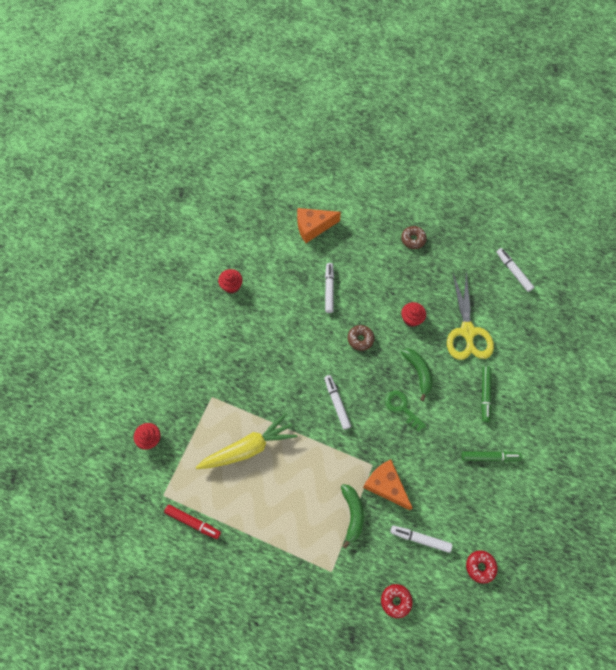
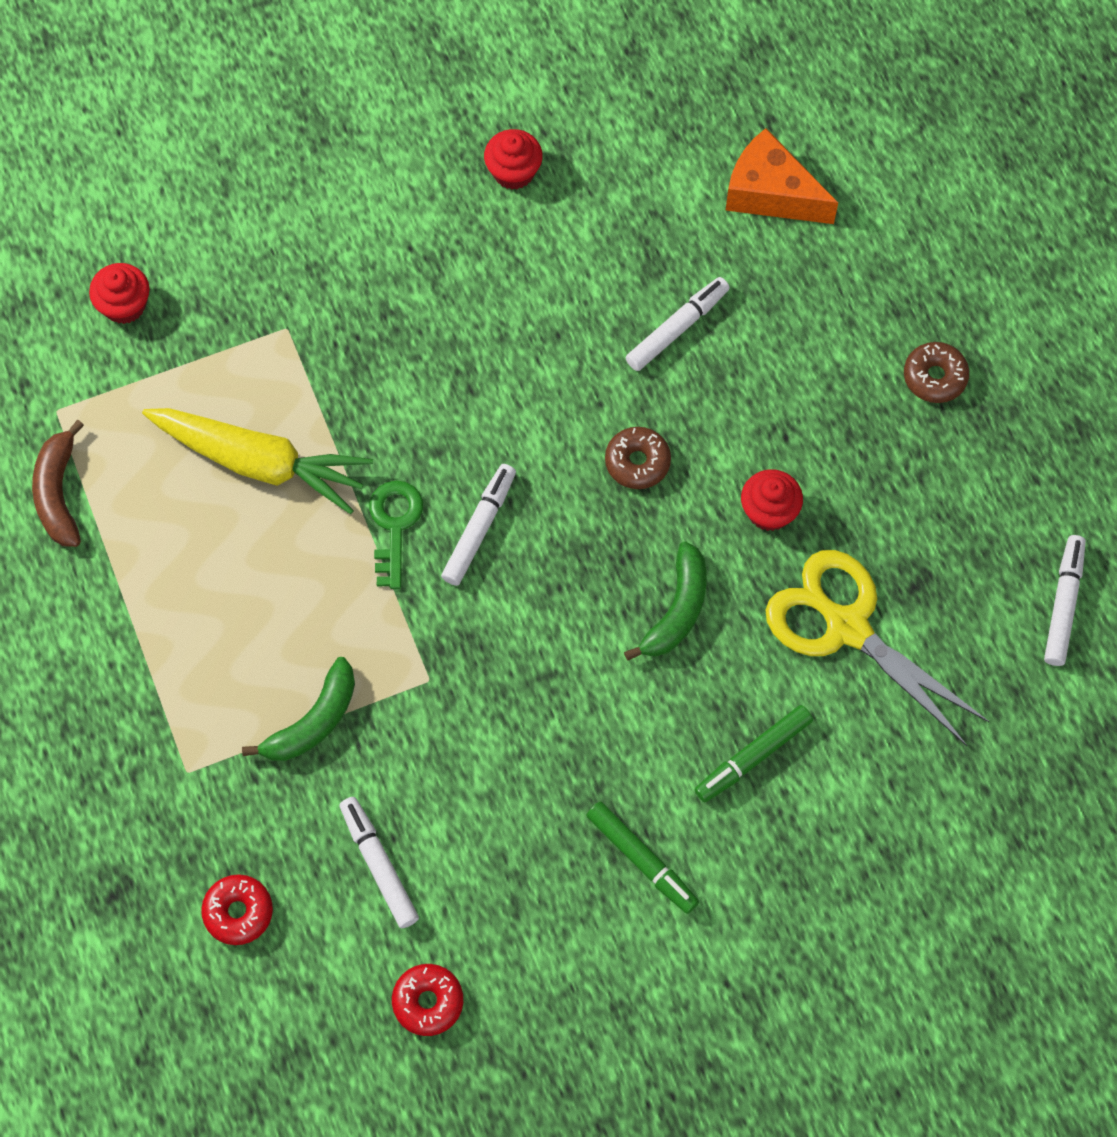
camera: 45 degrees right, 0 degrees up
(193, 522) = (59, 493): red marker -> brown banana
(385, 485) = (415, 732): orange cheese -> none
(402, 408) = (580, 640): green key -> green key (394, 526)
(467, 332) = (846, 627): yellow scissors -> yellow scissors turned 90 degrees clockwise

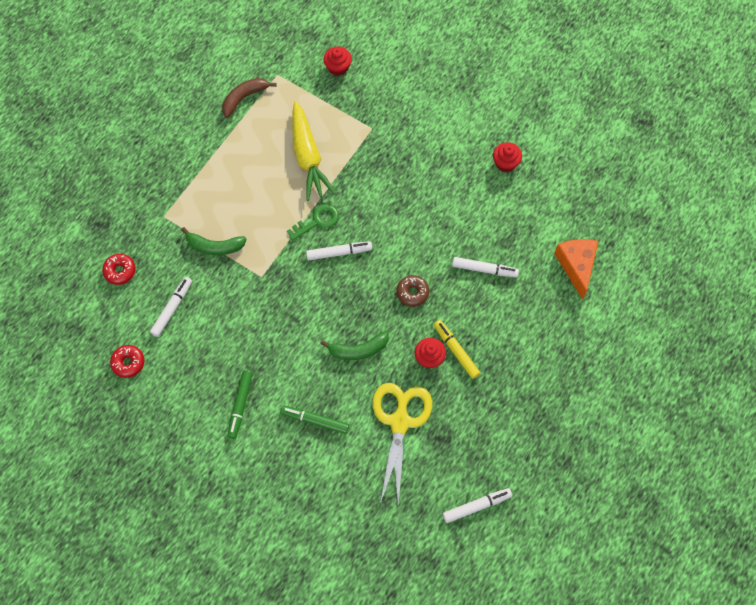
camera: 55 degrees right, 0 degrees up
(786, 463) = (456, 351): none -> yellow marker
(934, 377) = (543, 386): brown donut -> none

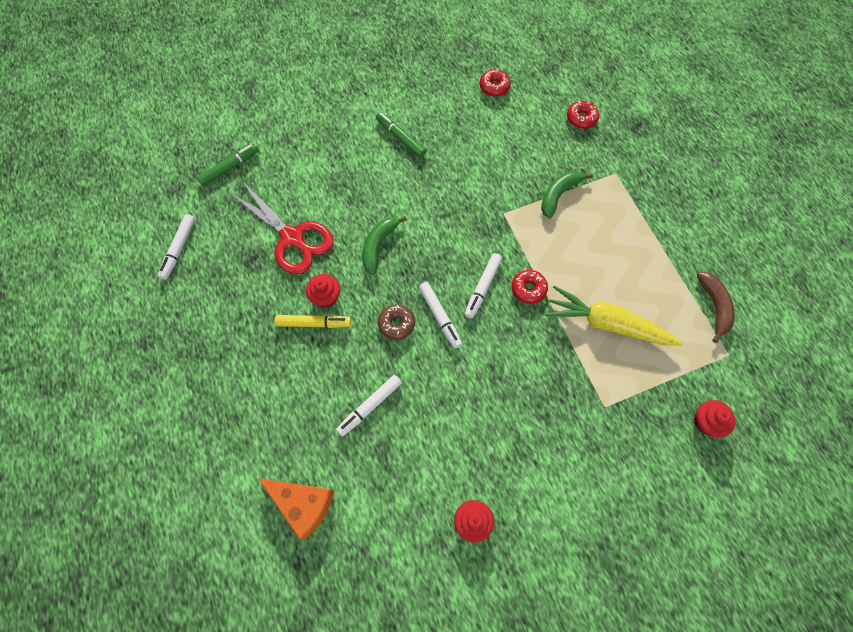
camera: 125 degrees right, 0 degrees up
(172, 308) = (520, 136): white marker -> white marker (439, 316)
(315, 421) = (345, 179): green marker -> green marker (229, 168)
(317, 221) = (528, 289): green key -> red donut
(400, 422) = (292, 238): yellow scissors -> red scissors

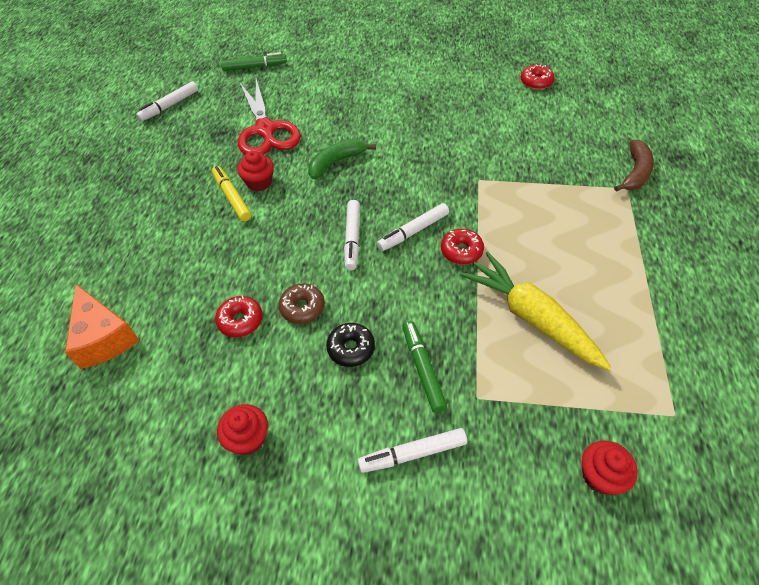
camera: 30 degrees right, 15 degrees down
(313, 323) = (232, 198): yellow marker -> yellow marker turned 150 degrees counterclockwise
(370, 406) = (229, 284): white marker -> white marker (413, 453)
(396, 324) = (306, 228): brown donut -> brown donut (302, 308)
(401, 138) = (417, 92): green marker -> green marker (423, 369)
(498, 413) = (351, 348): none -> black donut
(559, 194) = (549, 184): green banana -> none
(581, 118) = (615, 132): red donut -> red donut (240, 320)
(714, 307) = (681, 356): brown banana -> brown banana (635, 173)

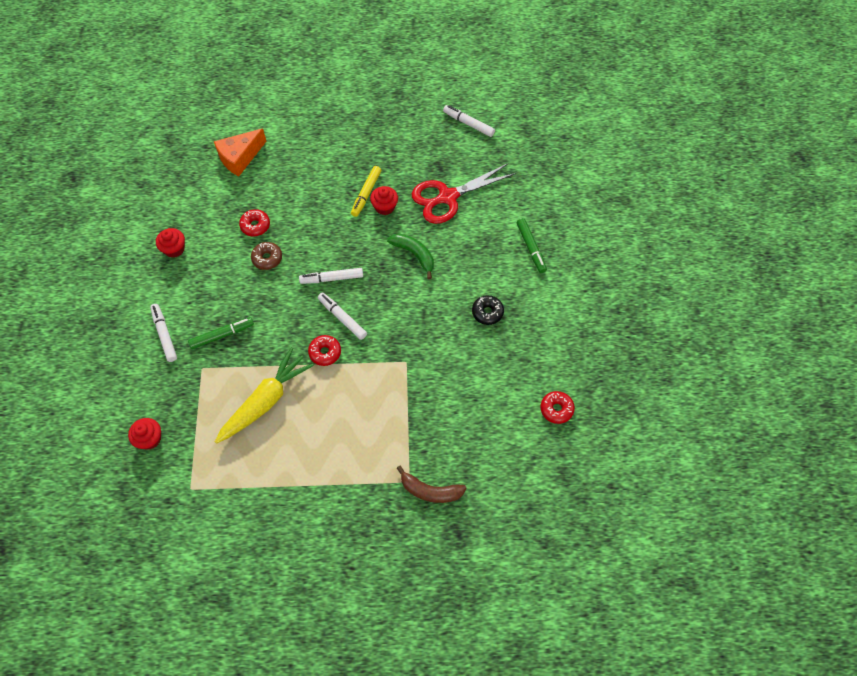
camera: 80 degrees right, 10 degrees up
(232, 198) = (366, 193): yellow marker -> yellow marker turned 150 degrees clockwise
(254, 67) = (535, 169): green marker -> green marker (531, 247)
(351, 348) = (236, 292): black donut -> black donut (487, 312)

